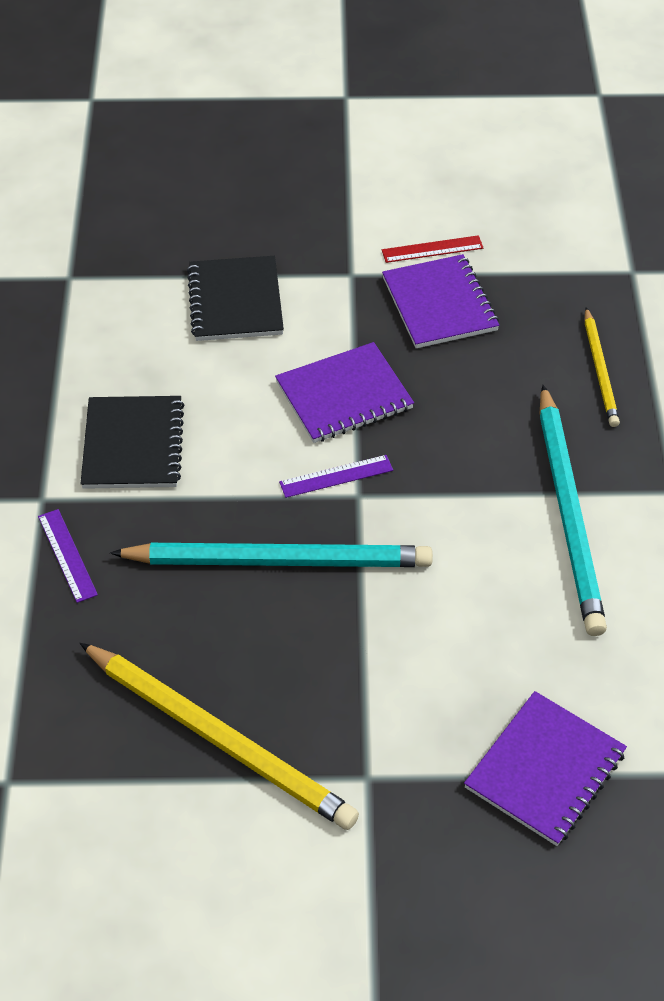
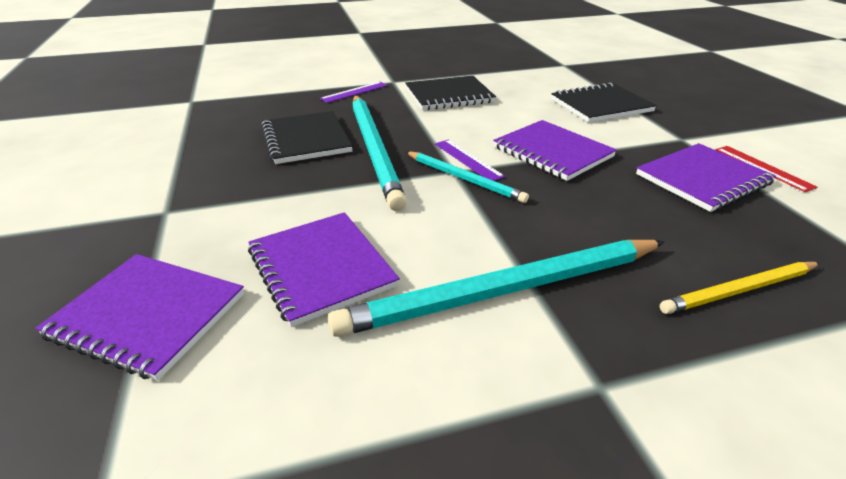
camera: 75 degrees right, 15 degrees down
(218, 738) = (214, 150): yellow pencil -> none
(222, 630) = (306, 139): none -> black notebook
(378, 491) = (464, 178): none -> turquoise pencil
(508, 637) = (321, 268): none -> purple notebook

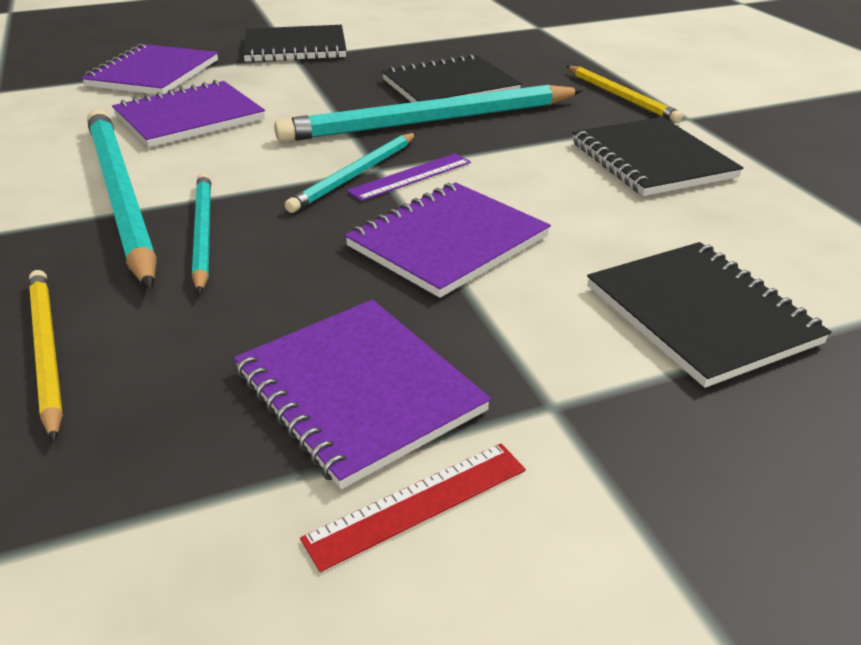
camera: 85 degrees right, 0 degrees up
(137, 211) = (295, 47): none -> black notebook
(354, 92) = (621, 96): purple ruler -> yellow pencil
(563, 238) = (203, 233): none -> turquoise pencil

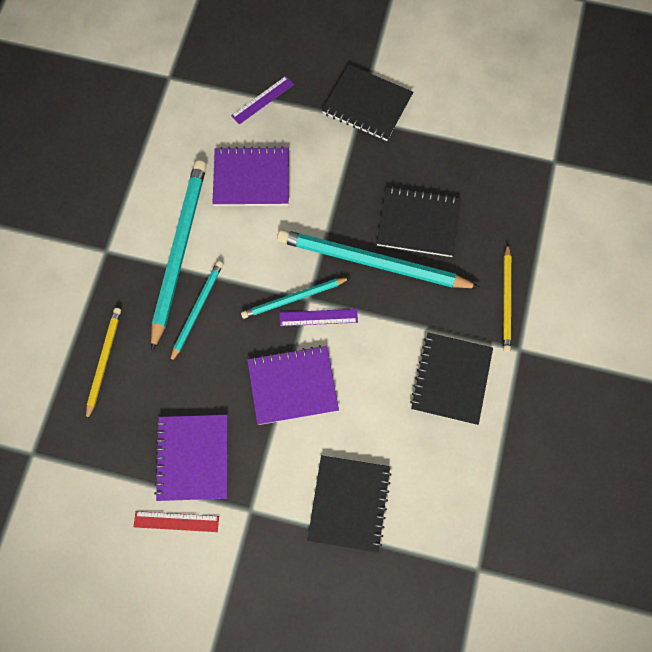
camera: 35 degrees right, 35 degrees up
(154, 73) = (262, 100): purple notebook -> purple ruler

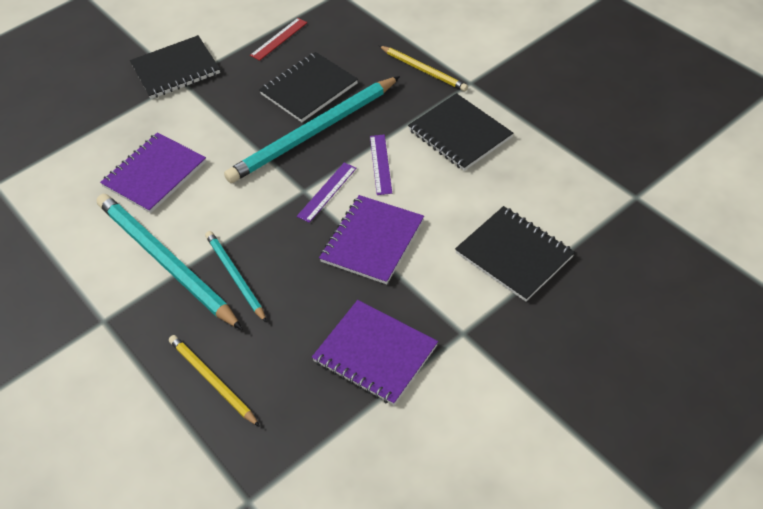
camera: 50 degrees left, 20 degrees down
(176, 521) = (427, 401): red ruler -> red ruler (279, 39)
(262, 100) = (94, 131): purple ruler -> purple ruler (380, 164)
(294, 298) = (294, 200): turquoise pencil -> none

